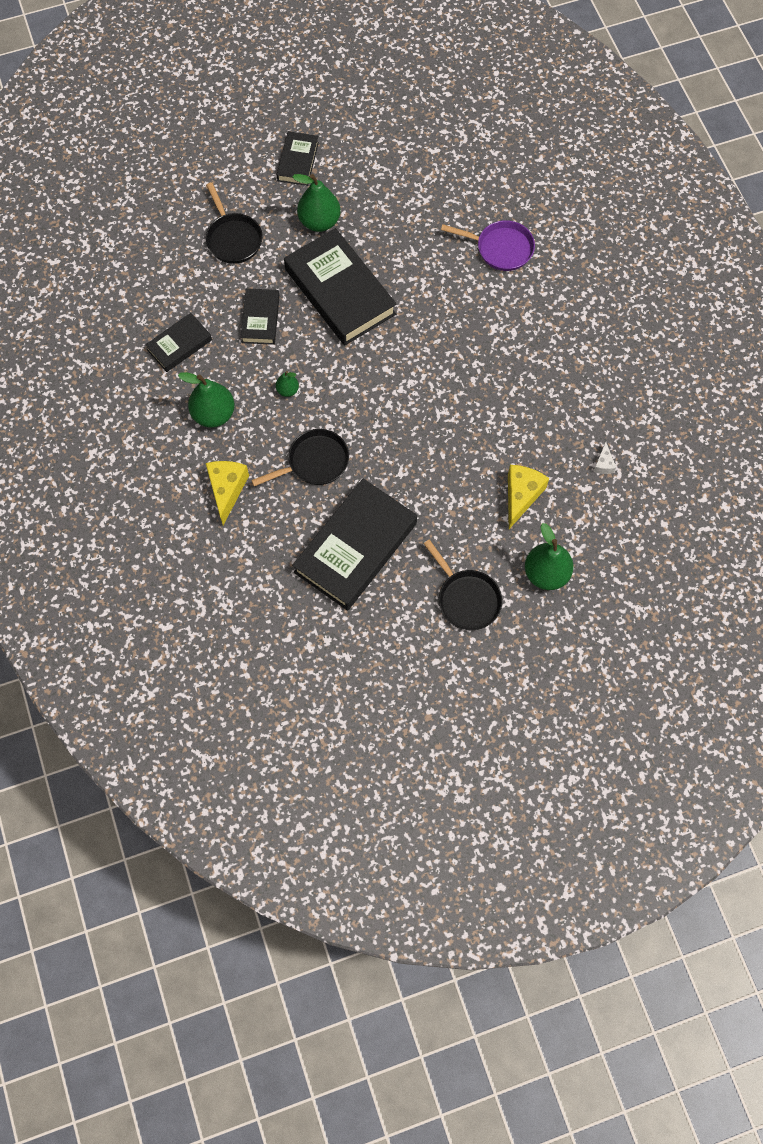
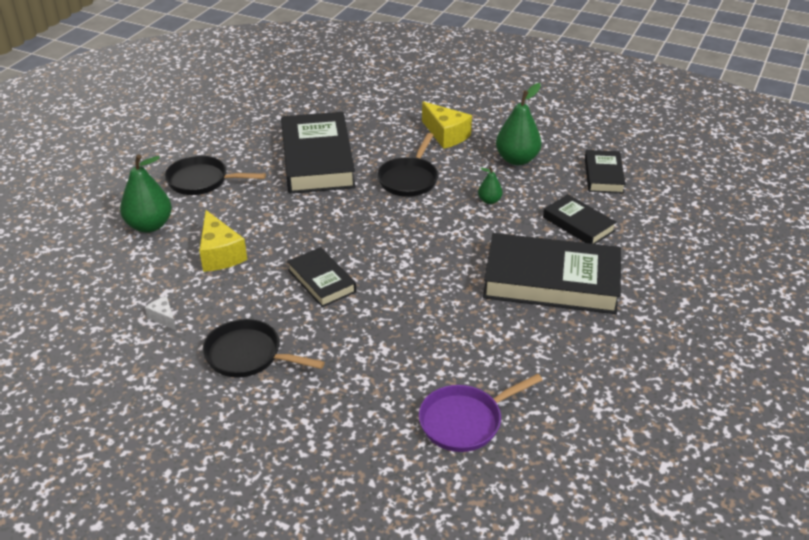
camera: 135 degrees right, 30 degrees down
(233, 238) = (689, 256): black pan -> black pan (248, 355)
(298, 161) = (752, 349): black book -> black book (321, 281)
(319, 222) = (651, 317): green pear -> none

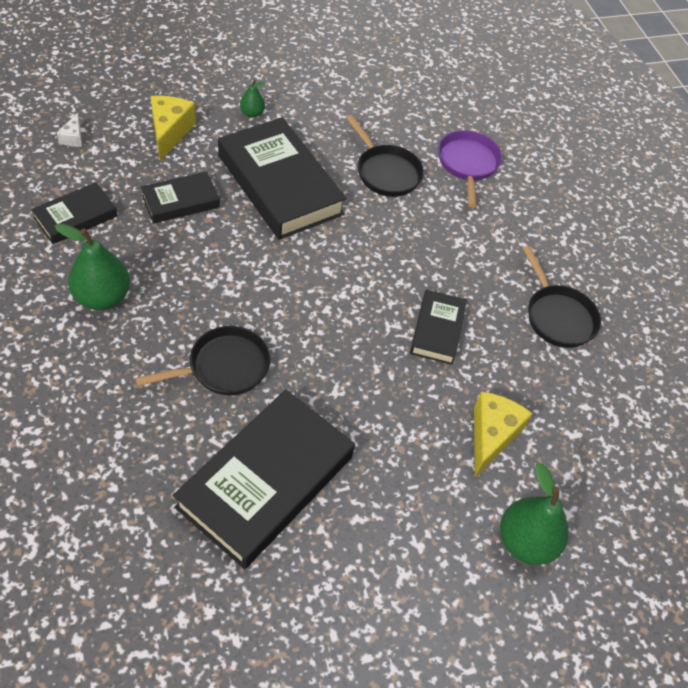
camera: 140 degrees left, 15 degrees up
(163, 318) = (595, 407): white cheese -> white cheese (73, 138)
(202, 181) = (415, 567): black pan -> black pan (386, 172)
(446, 135) = (101, 390): yellow cheese -> yellow cheese (169, 132)
(465, 421) = (467, 164): purple pan -> purple pan turned 105 degrees counterclockwise
(489, 201) = (202, 280): green pear -> green pear (252, 113)
(578, 224) = (180, 201): black book -> black book turned 60 degrees clockwise

